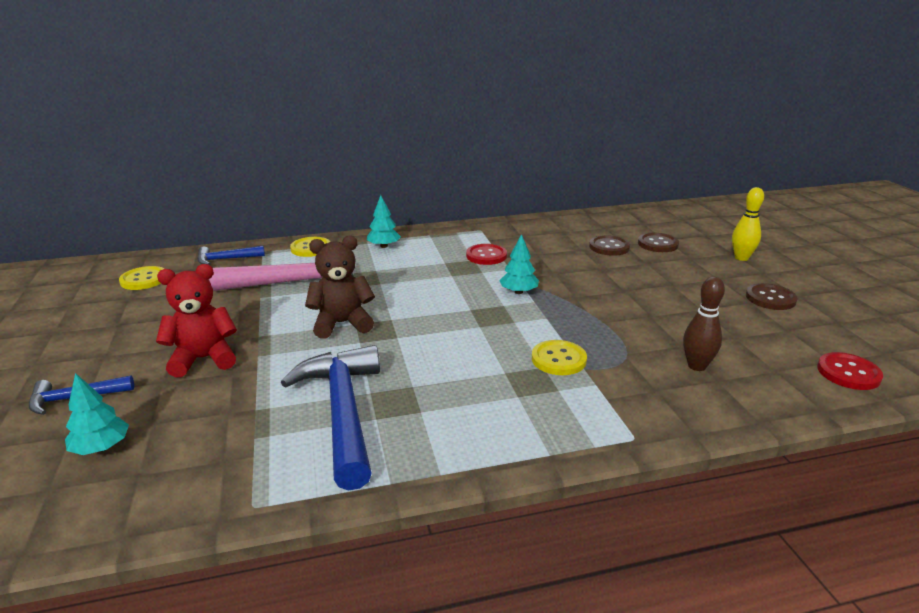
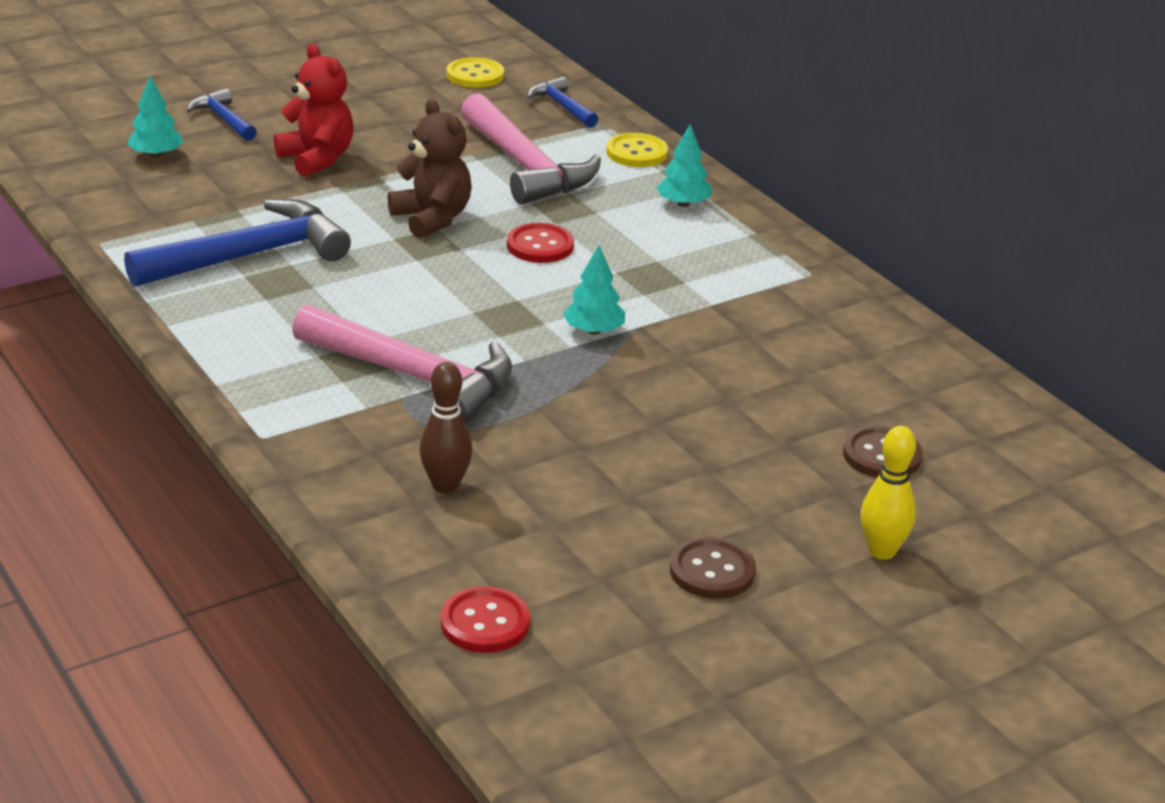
camera: 70 degrees right, 5 degrees up
(486, 256) = (706, 291): red button -> red button (540, 246)
(558, 359) = (414, 377): yellow button -> pink hammer
(609, 247) = (828, 403): brown button -> none

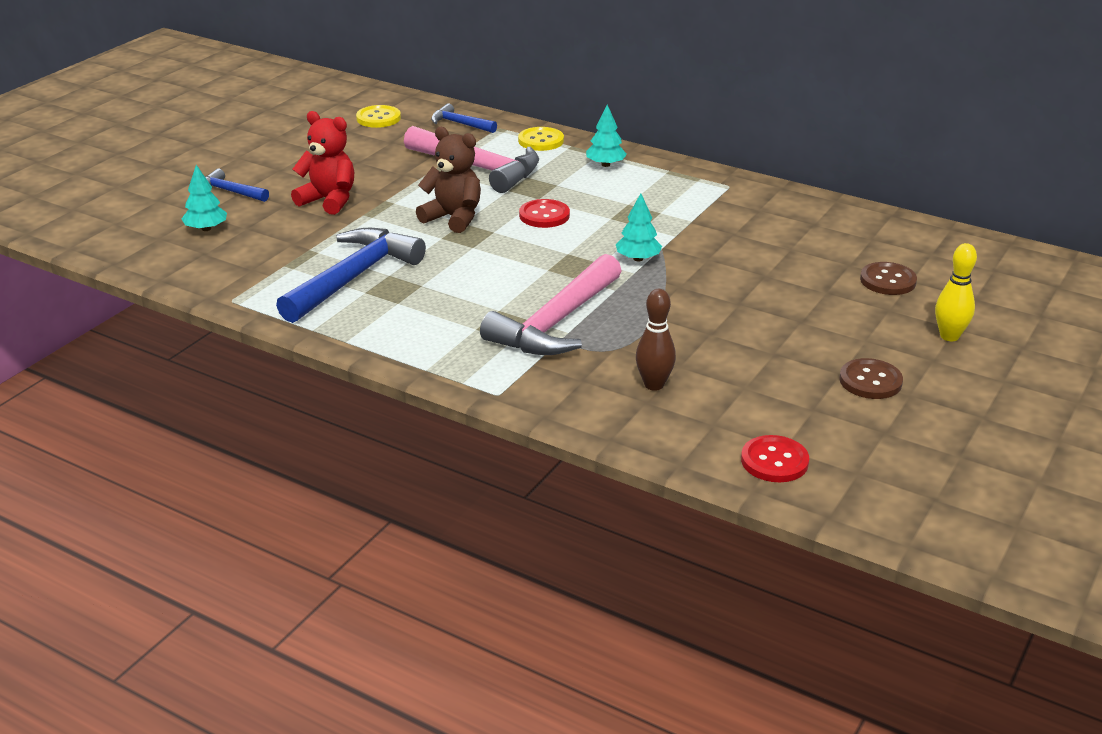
camera: 25 degrees left, 0 degrees up
(414, 377) = (556, 322): pink hammer -> pink hammer turned 120 degrees clockwise

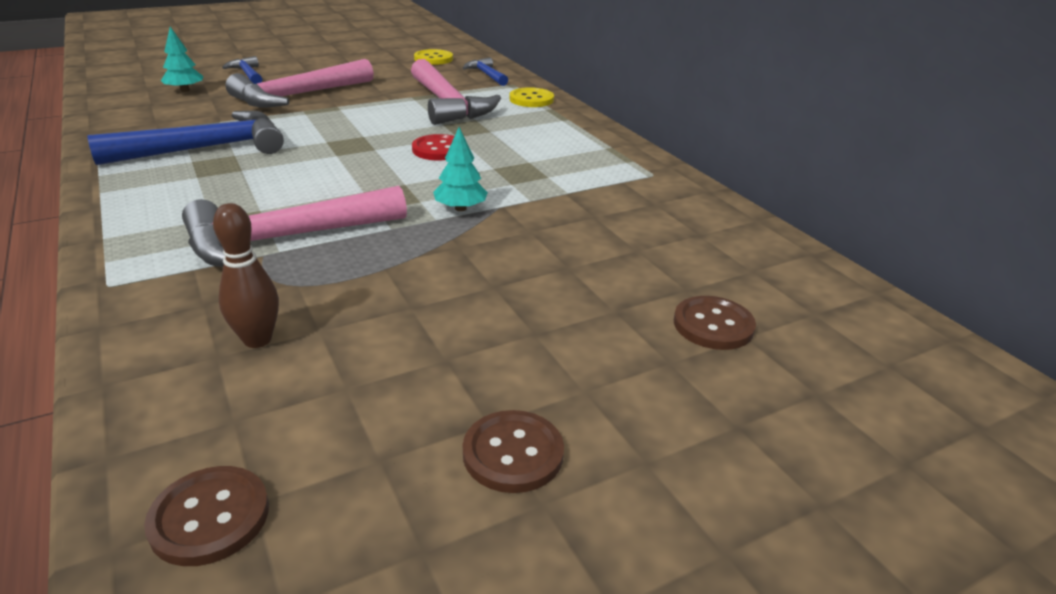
camera: 30 degrees right, 0 degrees up
(329, 200) = (298, 96): red teddy bear -> pink hammer
(453, 218) = (363, 131): brown teddy bear -> none
(605, 165) = (558, 128): turquoise tree -> none
(774, 461) = (209, 517): red button -> brown button
(949, 336) = (714, 435): yellow bowling pin -> none

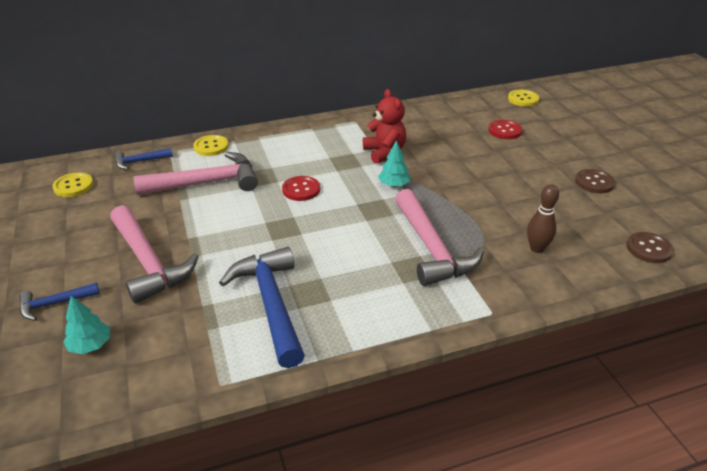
camera: 80 degrees left, 5 degrees up
(559, 199) = (384, 153): none -> red teddy bear
(713, 325) = (505, 131): brown button -> red button
(911, 363) = (523, 99): none -> yellow button

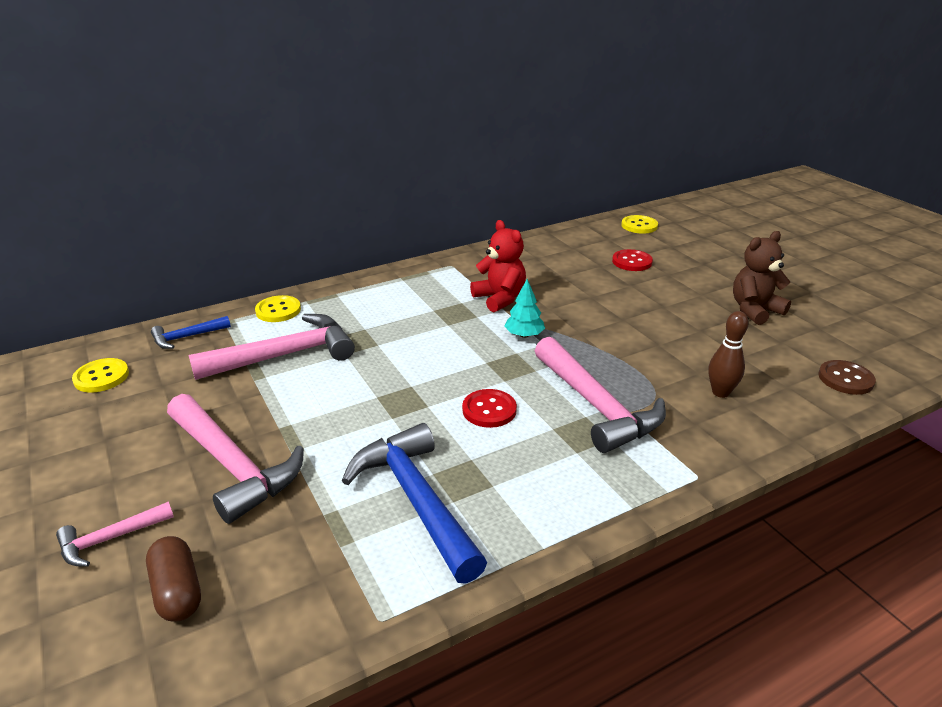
camera: 10 degrees left, 5 degrees down
(54, 304) = (110, 539): blue hammer -> pink hammer
(90, 345) = (178, 591): turquoise tree -> brown capsule
(301, 190) = (410, 352): red button -> red button (489, 410)
(594, 182) = (754, 310): brown button -> brown teddy bear

